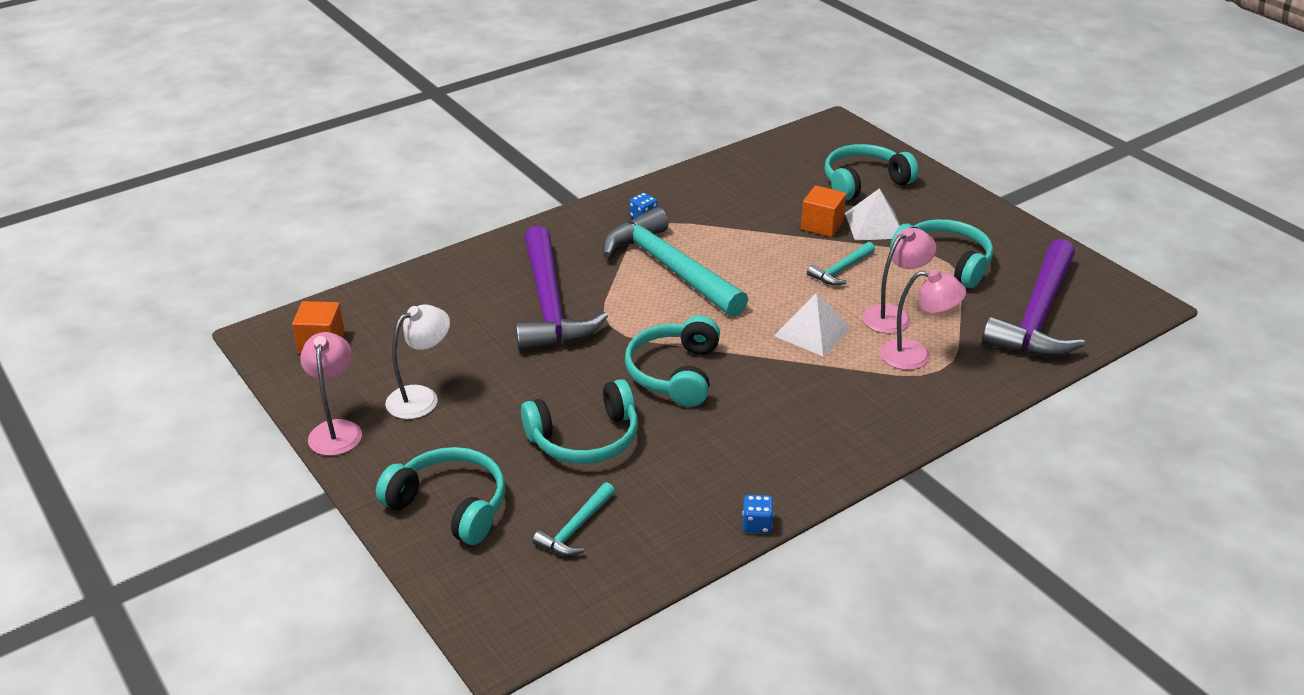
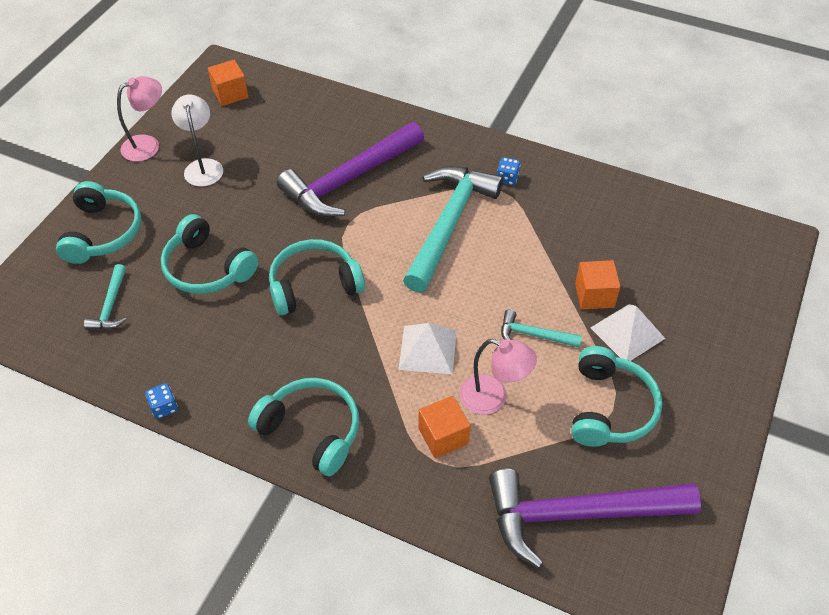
camera: 60 degrees right, 15 degrees up
(421, 397) = (203, 166): white lamp -> white lamp turned 120 degrees counterclockwise
(576, 528) = (111, 306): turquoise hammer -> turquoise hammer turned 90 degrees counterclockwise
(864, 182) = (694, 298): turquoise headphones -> turquoise headphones (312, 430)
(916, 356) = (443, 436): pink lamp -> orange cube

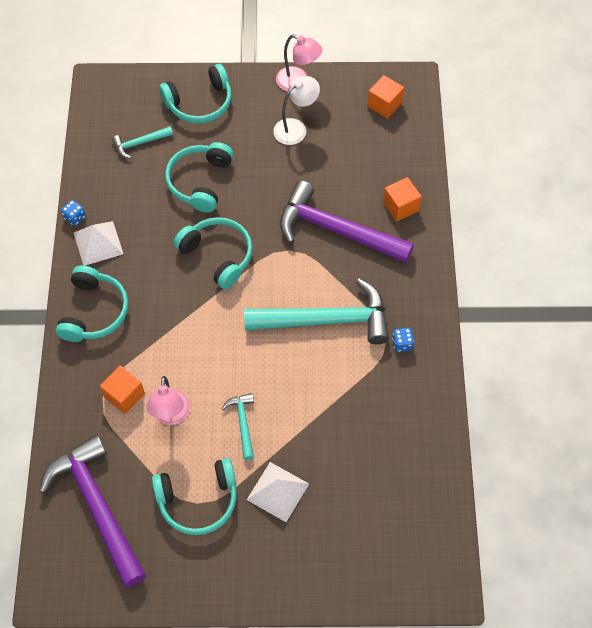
camera: 65 degrees right, 10 degrees up
(427, 349) = (195, 355): white pyramid -> white pyramid (98, 243)
(594, 295) = (305, 454): orange cube -> orange cube (400, 206)

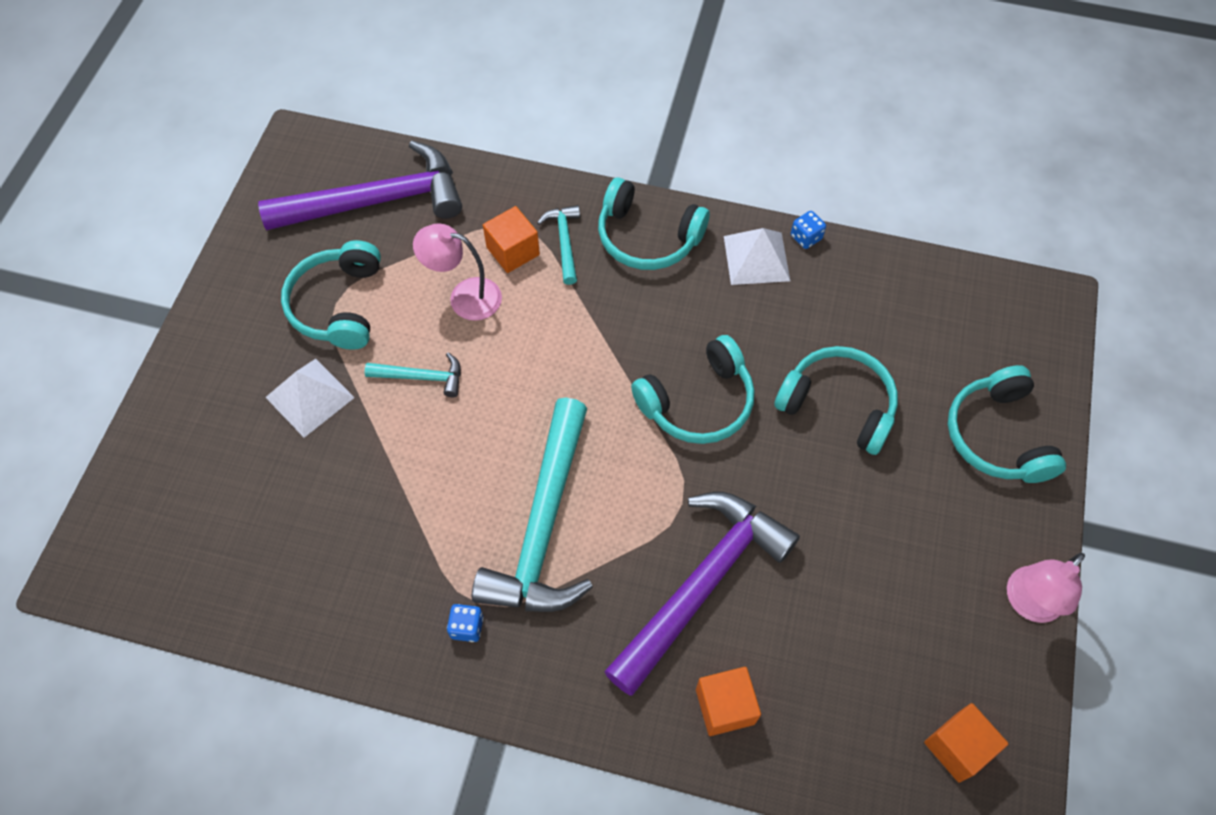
camera: 105 degrees right, 0 degrees up
(140, 143) = (926, 338): turquoise hammer -> turquoise hammer (564, 242)
(295, 128) = (924, 573): white lamp -> none

